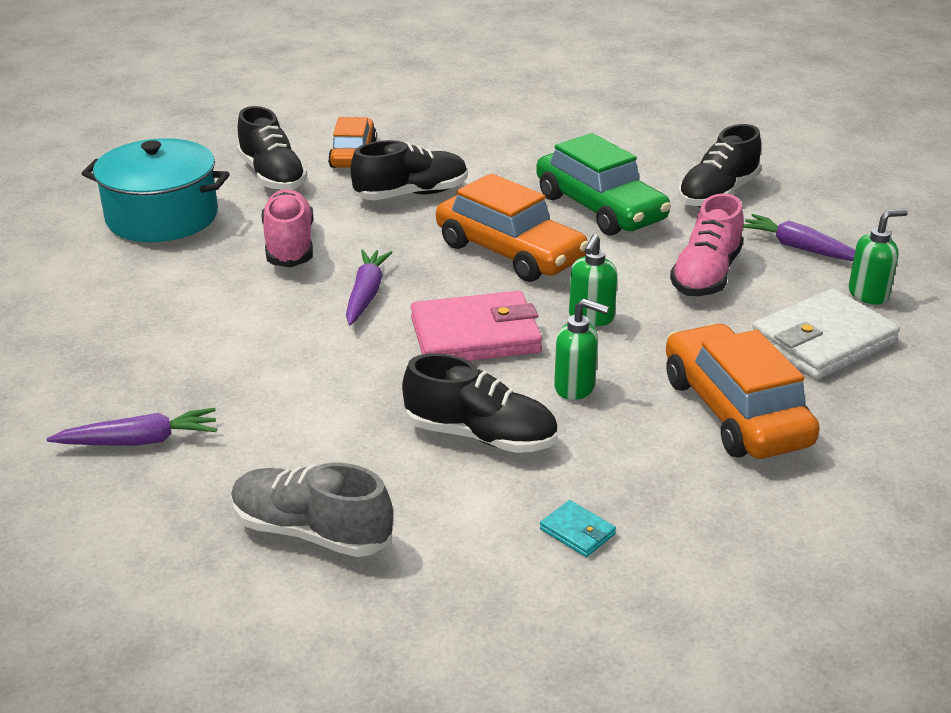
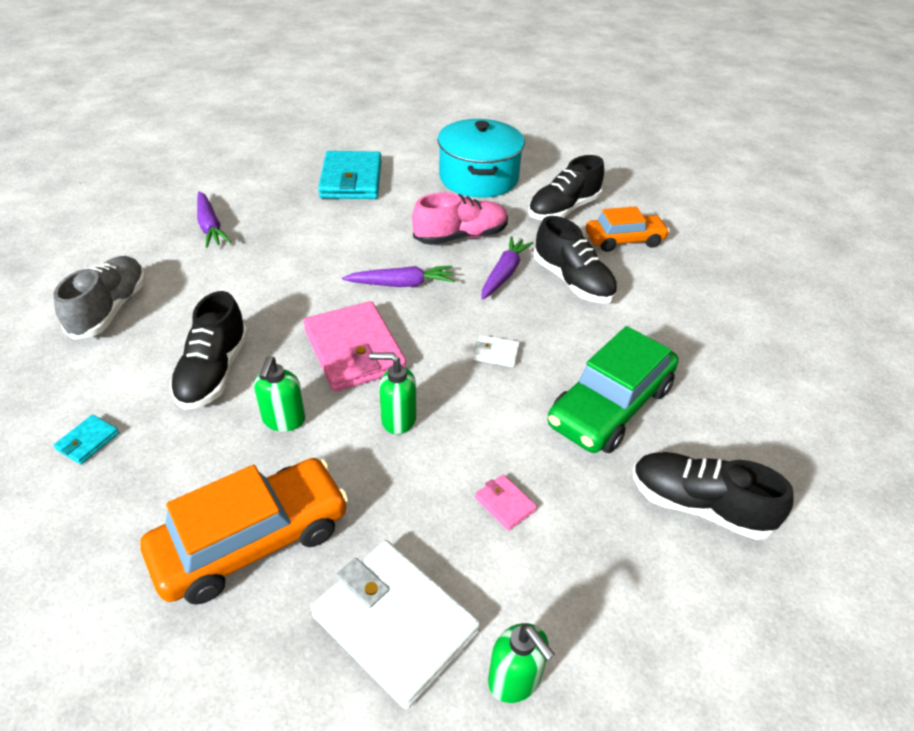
camera: 75 degrees right, 10 degrees up
(94, 311) = (351, 180): none -> turquoise wallet
(510, 252) = (496, 353): orange car -> white wallet
(706, 275) = (505, 504): pink shoe -> pink wallet
(799, 248) = (603, 597): purple carrot -> purple carrot (504, 273)

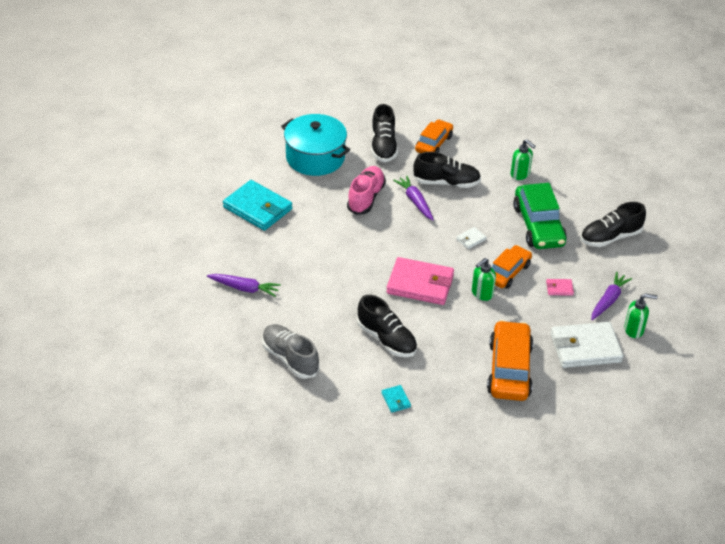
camera: 50 degrees left, 0 degrees up
(284, 420) = (446, 330): green soap dispenser -> green soap dispenser (520, 174)
(402, 284) = (384, 241): purple carrot -> purple carrot (608, 300)
(473, 424) = (508, 272): none -> orange car

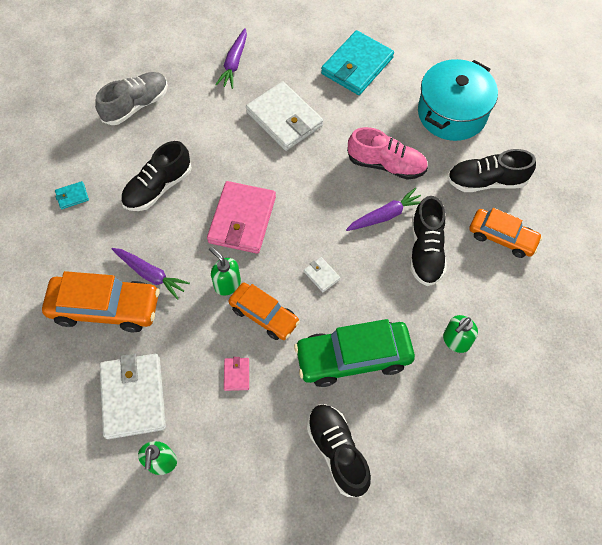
camera: 90 degrees right, 20 degrees up
(314, 256) = (284, 119): none -> white wallet
(608, 300) = (215, 435): purple carrot -> purple carrot (151, 274)

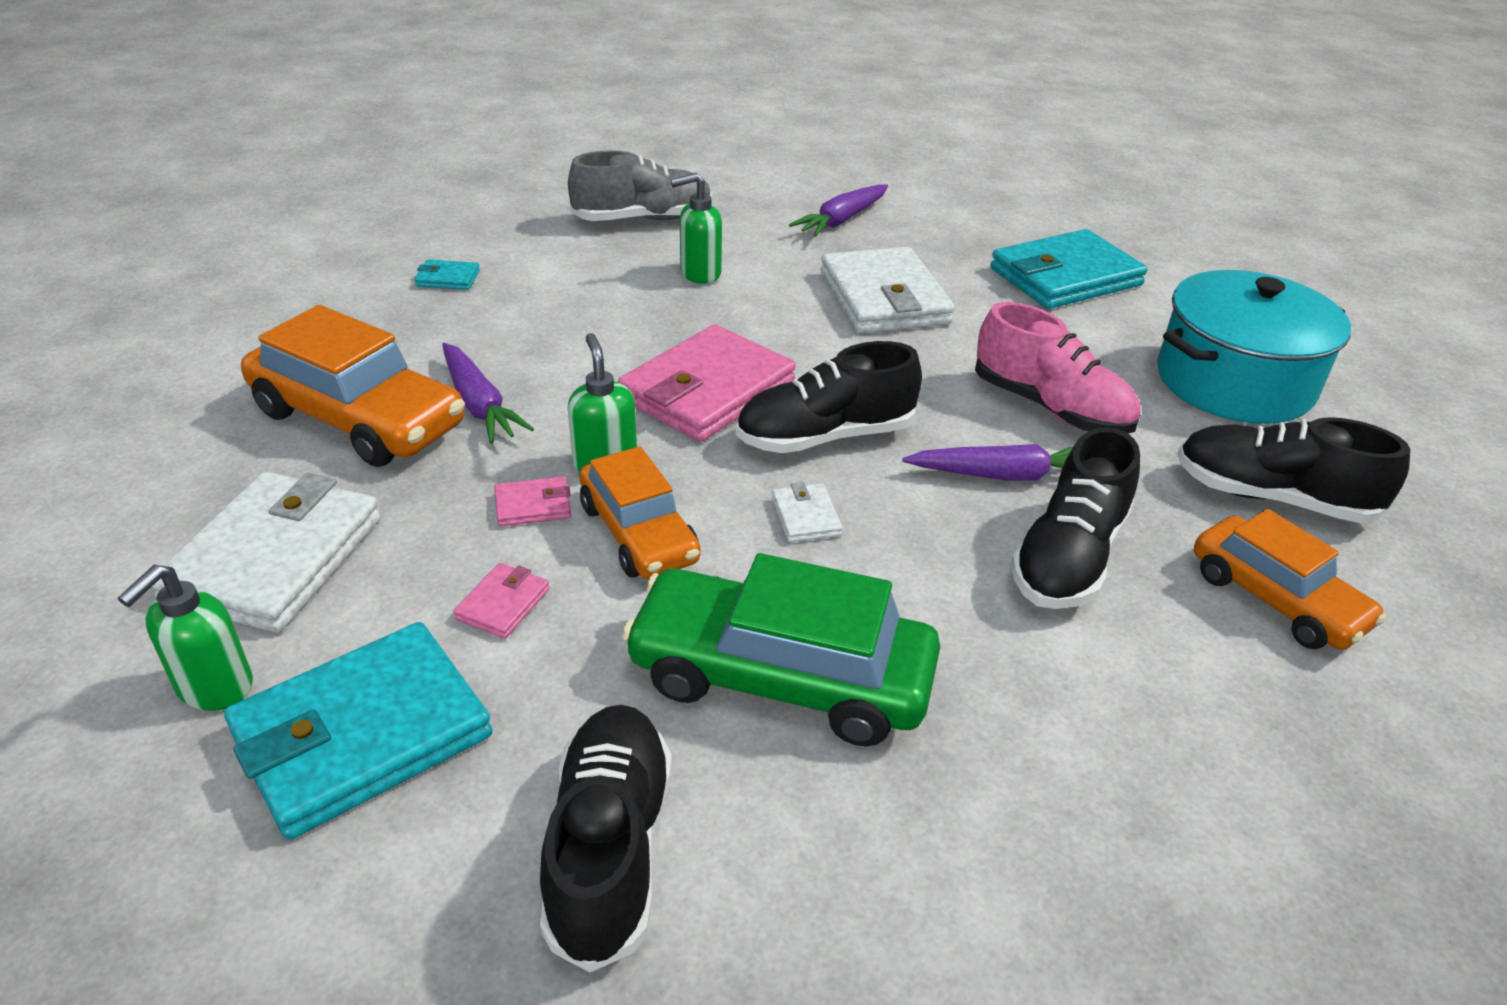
camera: 25 degrees right, 25 degrees down
(158, 187) = (594, 309): black shoe -> black shoe (825, 437)
(214, 321) = (533, 505): none -> pink wallet
(228, 453) = (362, 734): none -> turquoise wallet
(456, 341) = (1061, 747): green soap dispenser -> green soap dispenser (699, 273)

